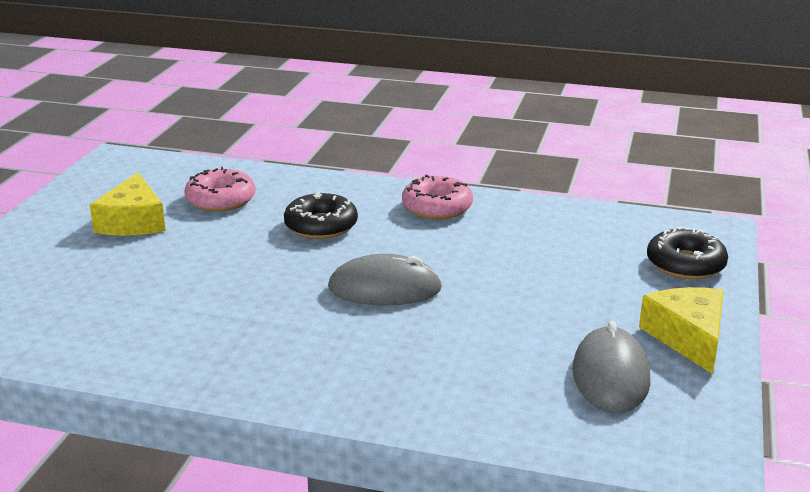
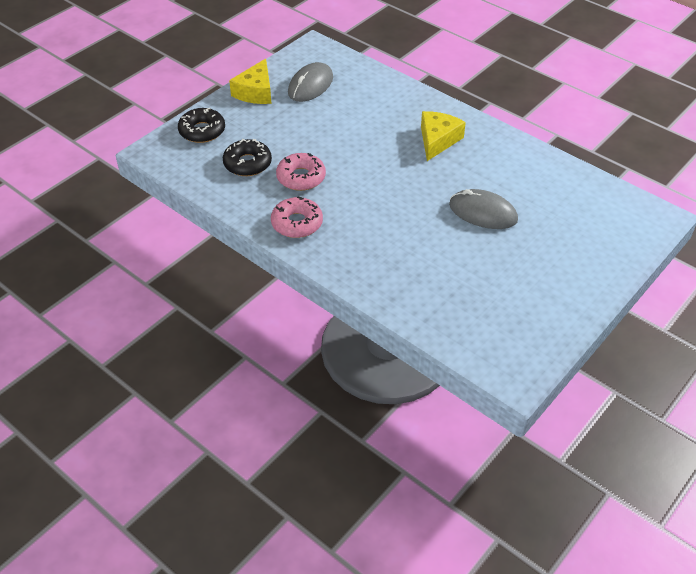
camera: 155 degrees left, 20 degrees up
(133, 222) = (512, 275): yellow cheese -> yellow cheese (437, 140)
(221, 200) = (442, 282): pink donut -> pink donut (301, 177)
(321, 226) = (385, 228): black donut -> black donut (247, 163)
(384, 288) = (377, 164): grey mouse -> grey mouse (483, 212)

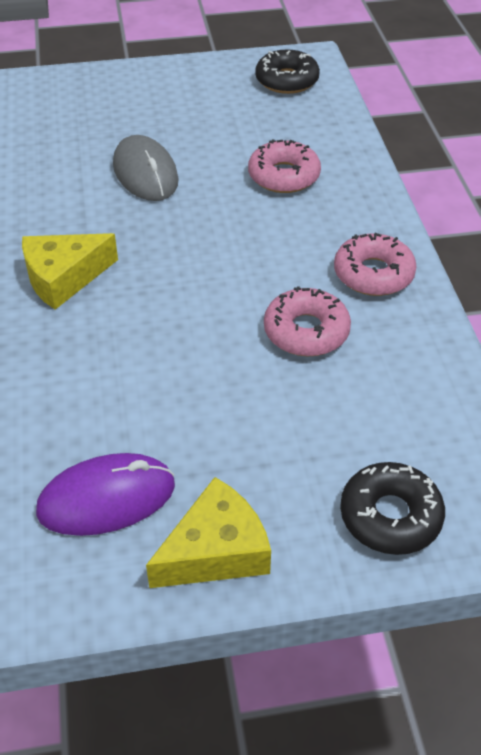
camera: 140 degrees left, 0 degrees up
(247, 163) = (364, 400): black donut -> black donut (287, 80)
(310, 85) = (106, 498): grey mouse -> purple mouse
(408, 256) = (284, 176): none -> pink donut

